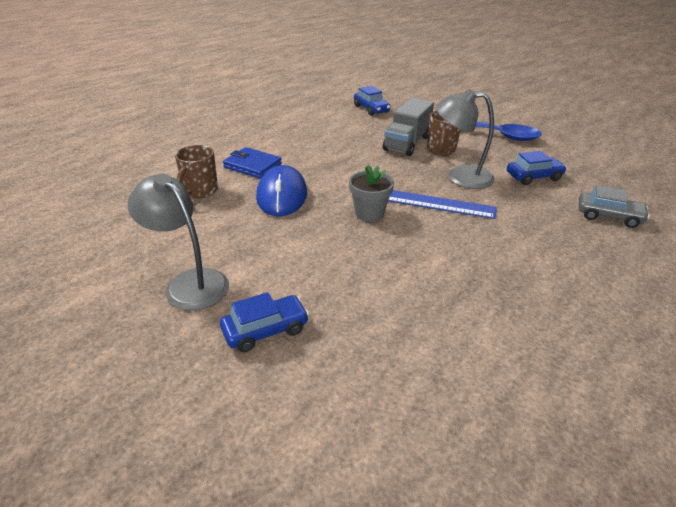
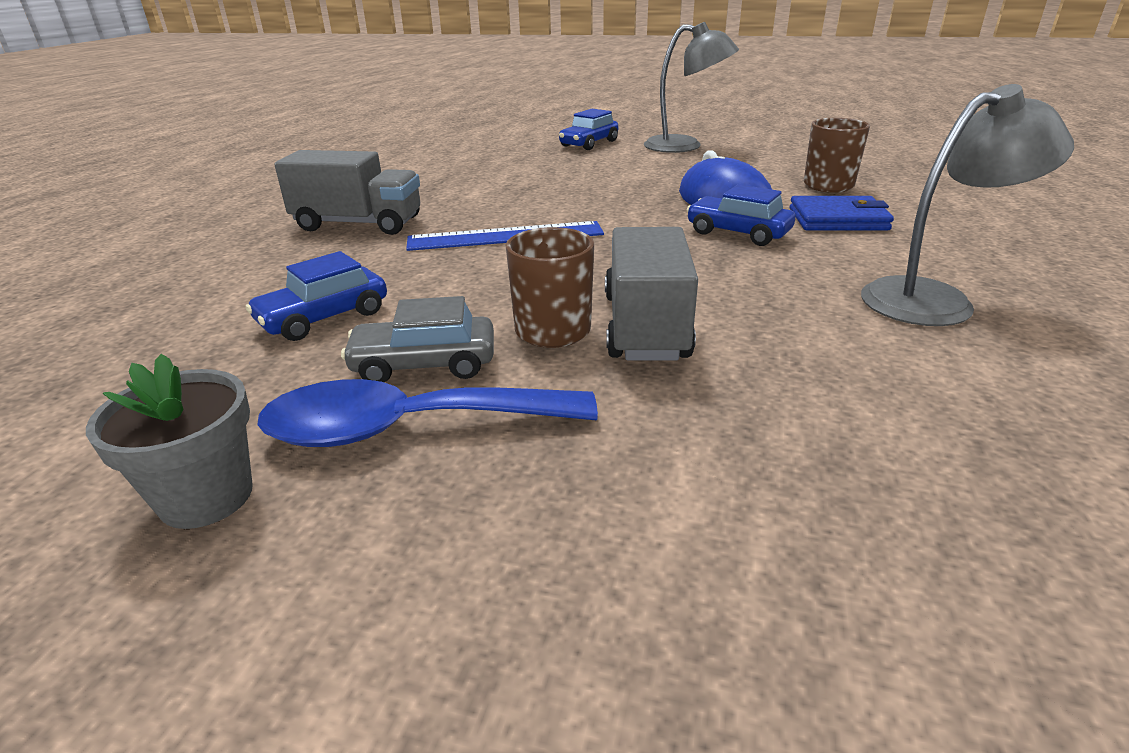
camera: 155 degrees right, 5 degrees down
(369, 213) = (588, 209): grey flower pot -> grey flower pot (206, 497)
(371, 109) = (899, 430): blue car -> blue car (738, 233)
(460, 177) = (481, 282): grey lamp -> grey lamp (934, 299)
(530, 244) = (358, 224): none -> grey truck
(608, 216) = (207, 279): grey car -> grey car (424, 364)

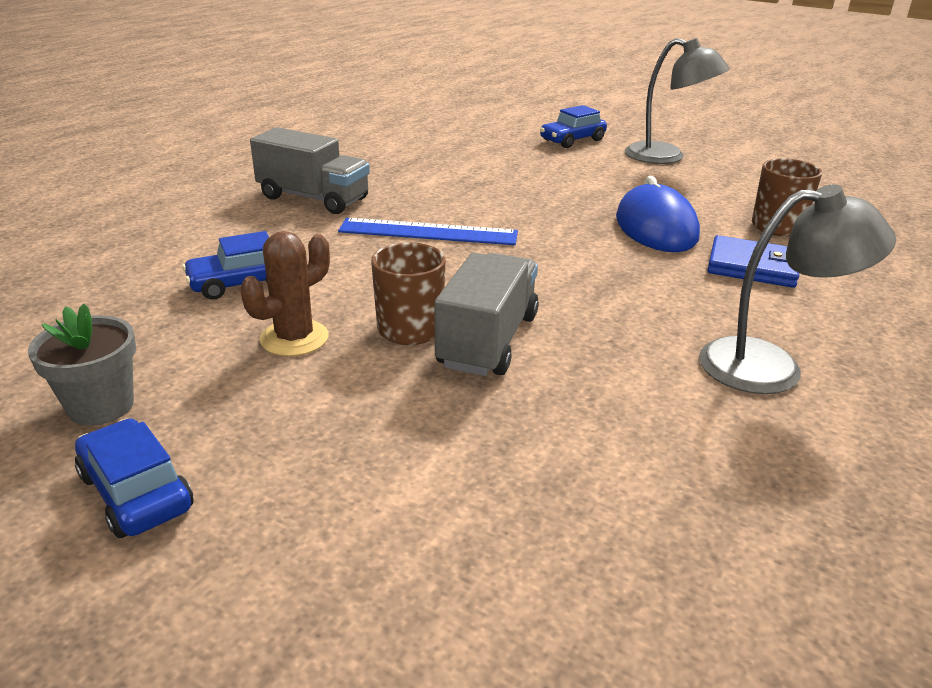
camera: 15 degrees right, 0 degrees up
(408, 428) = (254, 387): blue spoon -> none
(424, 364) = (294, 338): grey car -> brown cactus
(738, 233) = (641, 264): blue car -> blue car (136, 492)

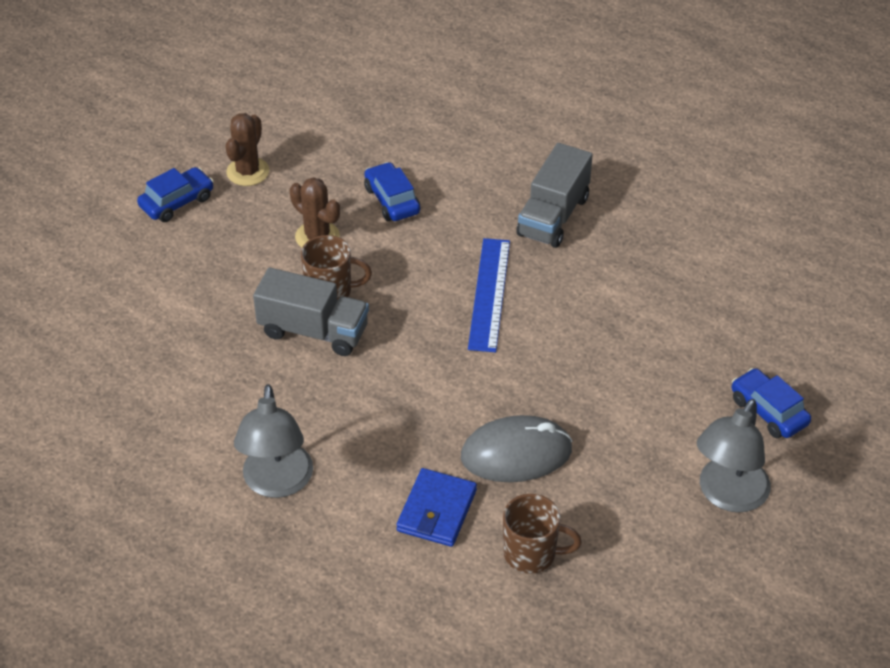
camera: 90 degrees right, 15 degrees up
(101, 406) = (248, 172): grey flower pot -> brown cactus
(656, 227) = (516, 454): blue mouse -> grey mouse

